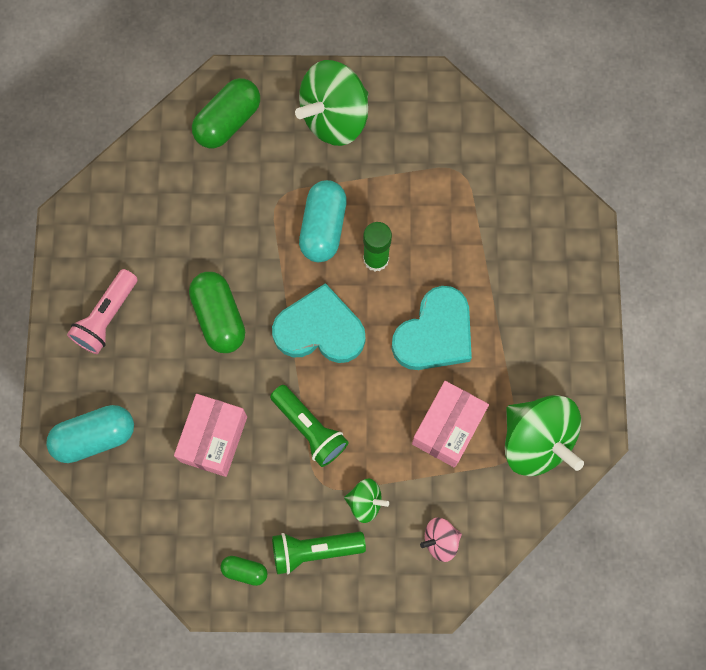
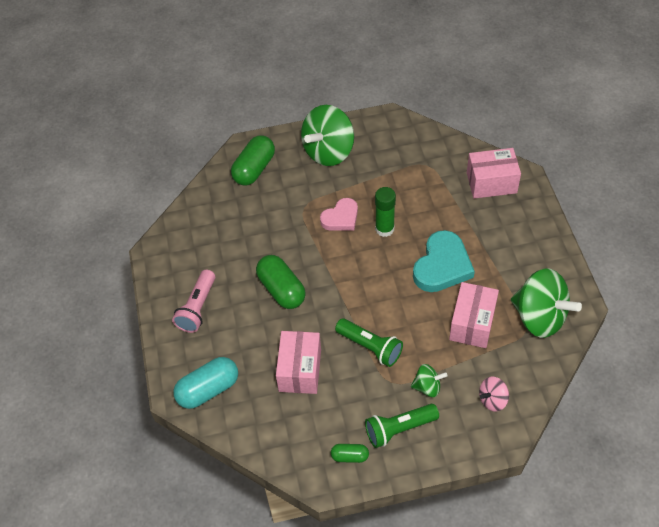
camera: 10 degrees left, 20 degrees down
(320, 329) = (358, 281): turquoise heart -> none
(323, 227) = (341, 218): turquoise capsule -> pink heart
(538, 222) = (491, 183): none -> pink box

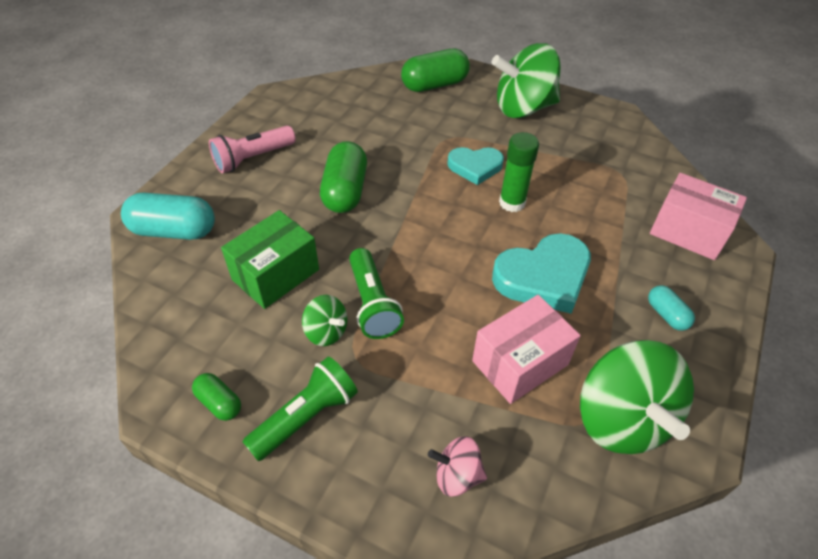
camera: 35 degrees right, 5 degrees down
(300, 370) = (275, 274): pink box -> green box
(341, 218) = (475, 167): pink heart -> turquoise heart
(399, 429) = (306, 417): green flashlight -> green flashlight turned 120 degrees clockwise
(427, 387) = (391, 394): green spinning top -> green spinning top (326, 332)
(518, 244) = (666, 315): none -> turquoise capsule

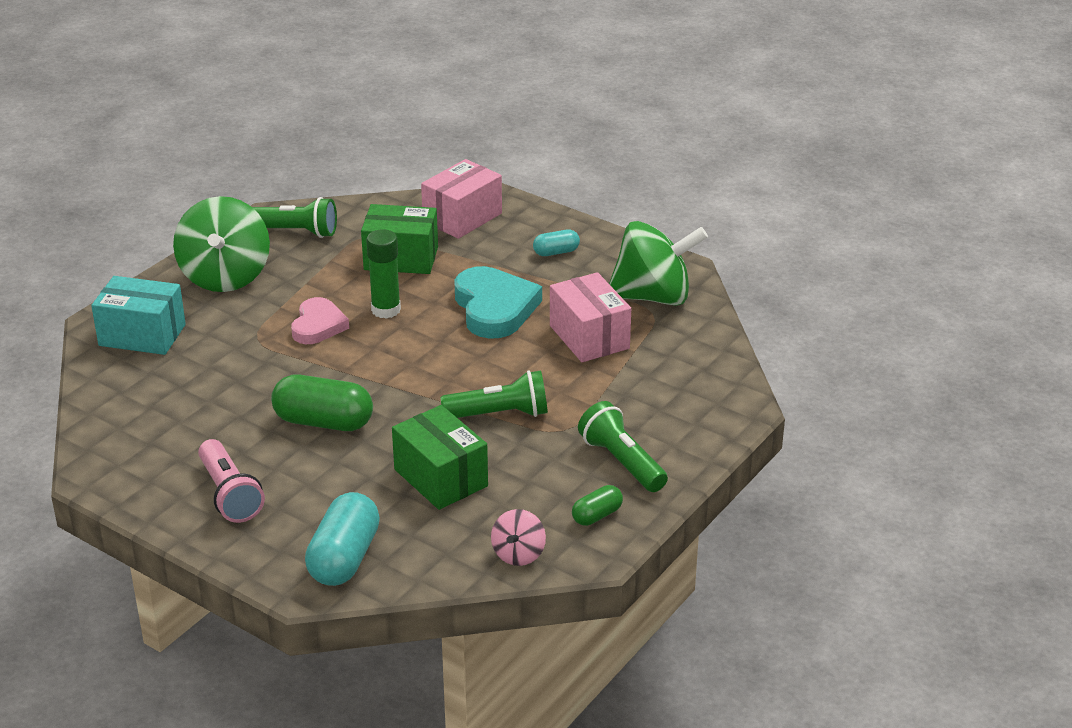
camera: 80 degrees left, 15 degrees down
(326, 332) = (528, 446): green spinning top -> none
(434, 85) = (142, 335): green capsule -> turquoise box
(457, 475) = (690, 384): pink spinning top -> pink spinning top (518, 554)
(475, 167) = (318, 325): turquoise heart -> pink heart
(596, 200) = (401, 258): none -> green box
(604, 132) = (295, 232): none -> green flashlight

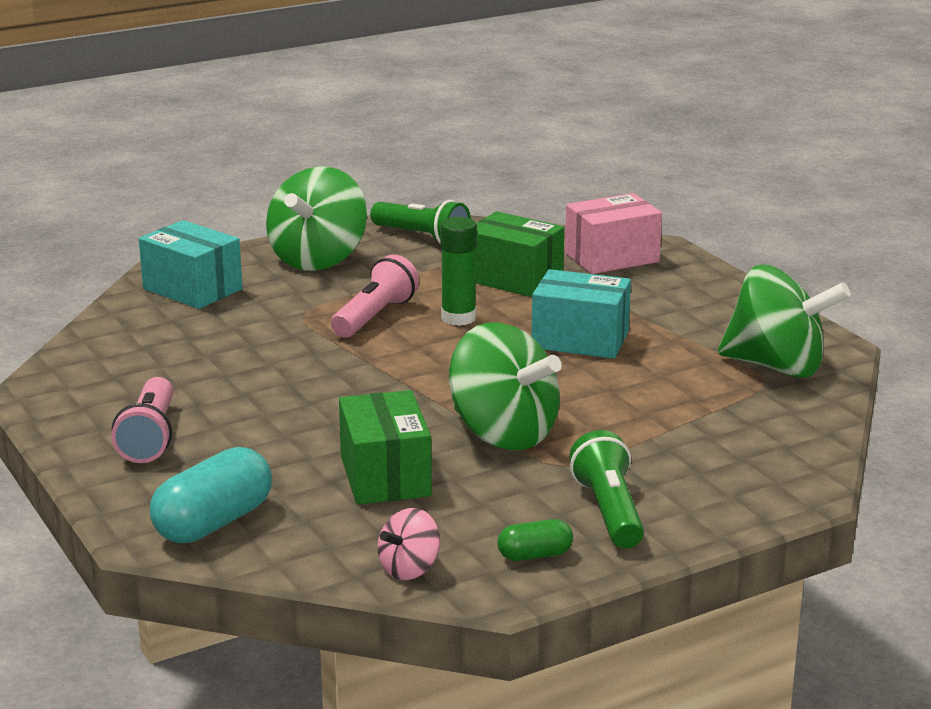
camera: 25 degrees right, 10 degrees down
(318, 325) = (375, 317): pink heart -> pink flashlight
(323, 422) = (304, 398): green capsule -> none
(494, 308) = (580, 340): turquoise heart -> turquoise box
(499, 414) = (503, 434): green flashlight -> green spinning top
(556, 252) = (693, 306): turquoise capsule -> none
(589, 337) = (668, 387): pink box -> none

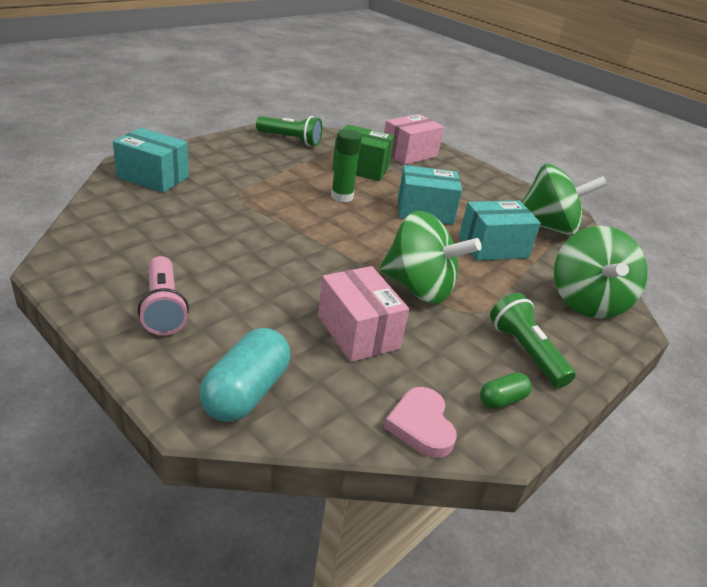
camera: 20 degrees left, 10 degrees up
(318, 259) = (231, 155): green spinning top -> green spinning top (586, 302)
(375, 317) = (287, 196): pink flashlight -> none
(385, 476) = (358, 332): green box -> pink box
(409, 569) = (421, 425): pink spinning top -> pink heart
(658, 390) = (493, 247): none -> turquoise box

